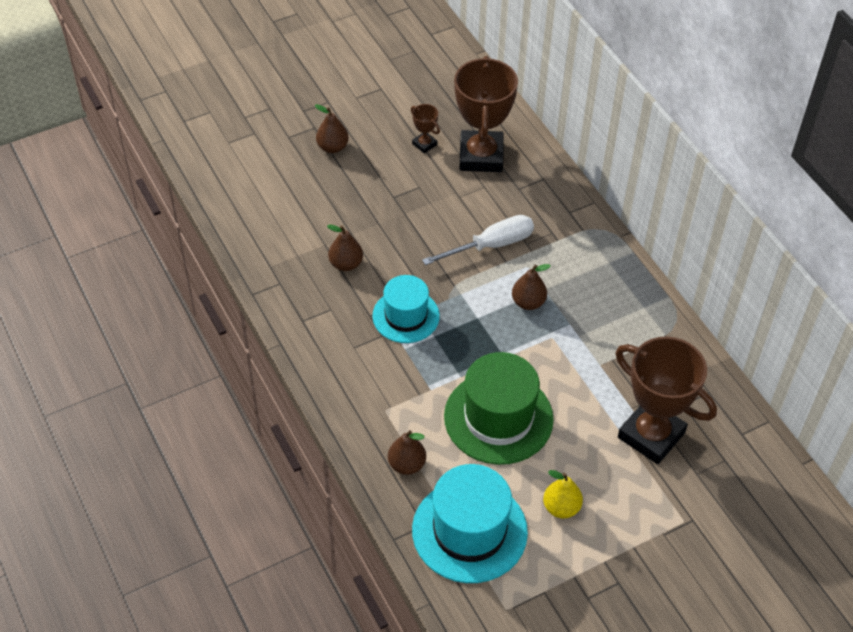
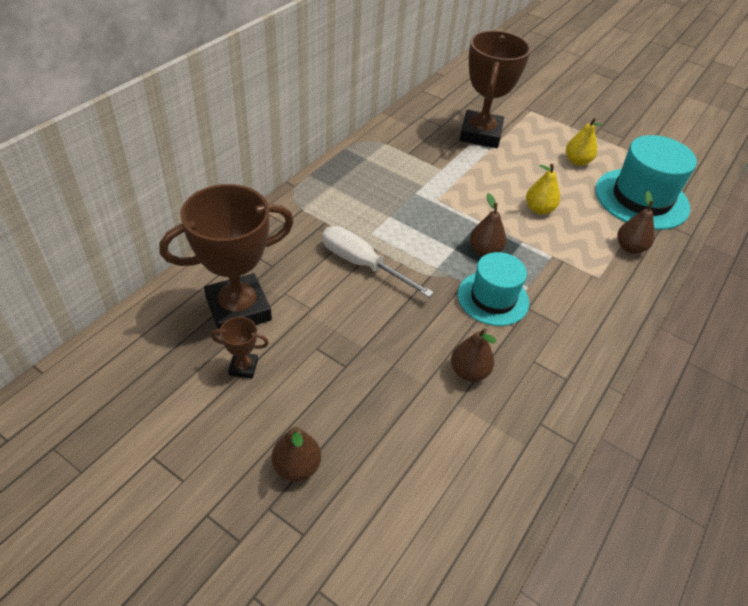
camera: 120 degrees left, 5 degrees down
(424, 144) = (243, 367): brown trophy -> brown trophy turned 75 degrees clockwise
(498, 418) = (539, 209): green hat -> yellow pear
(528, 302) = (412, 222): brown pear -> brown pear (485, 251)

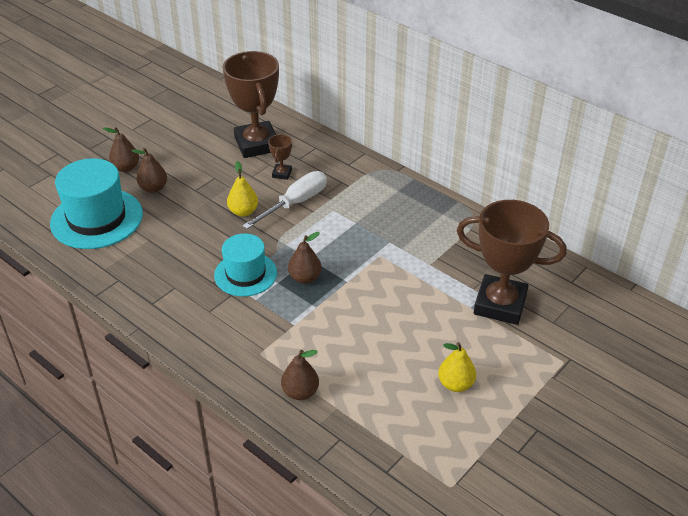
camera: 100 degrees right, 5 degrees down
(243, 367) = (205, 147): brown trophy -> brown trophy (282, 173)
(469, 372) = (174, 249): brown pear -> brown pear (153, 188)
(539, 209) = (365, 329): yellow pear -> yellow pear (243, 211)
(641, 199) = (384, 430): turquoise hat -> turquoise hat (97, 218)

